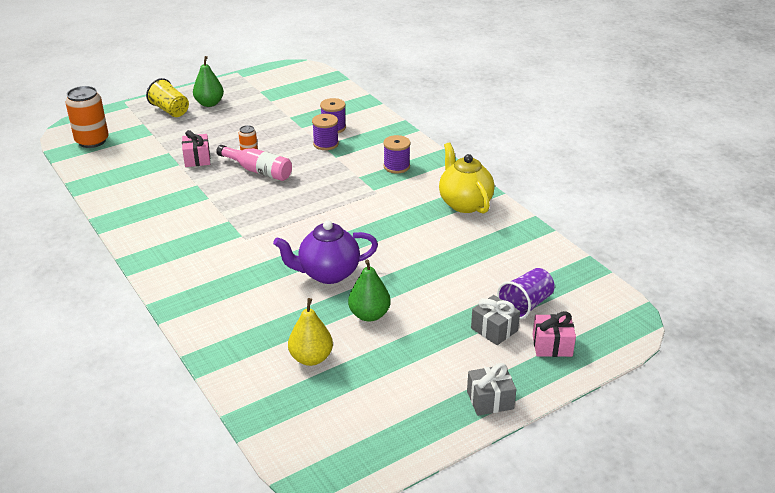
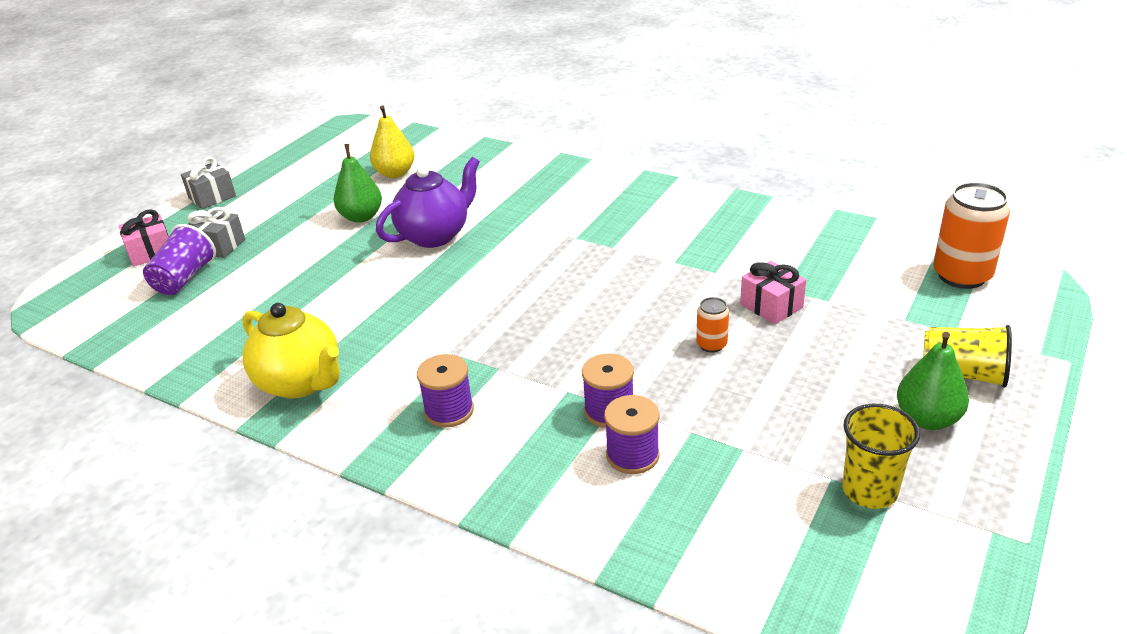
camera: 155 degrees right, 0 degrees up
(258, 171) = (659, 321): pink bottle -> none
(263, 94) = (869, 491): none -> yellow cup

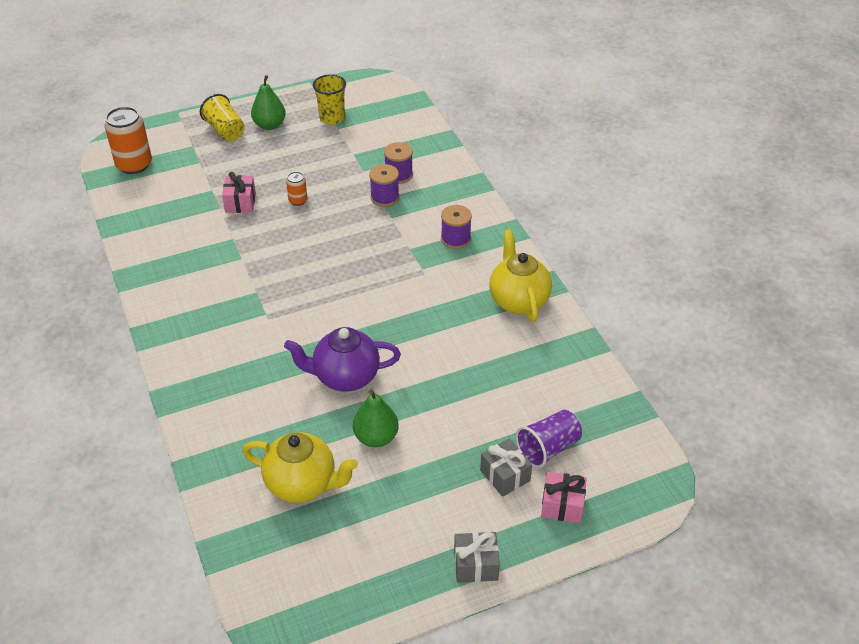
camera: 145 degrees left, 10 degrees up
(395, 173) = (302, 484): yellow pear -> yellow teapot

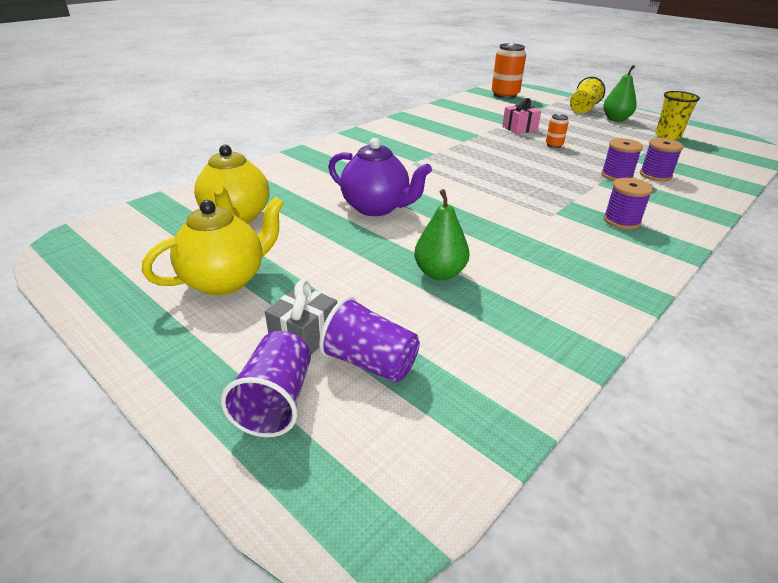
camera: 65 degrees right, 10 degrees down
(345, 377) = (376, 208): purple teapot -> purple teapot turned 150 degrees clockwise
(376, 437) = (312, 239): green pear -> green pear (439, 273)
(476, 565) = (155, 345): grey gift -> none
(518, 300) = (589, 280): yellow teapot -> yellow teapot (225, 280)
(562, 505) = (276, 401): pink gift -> purple cup

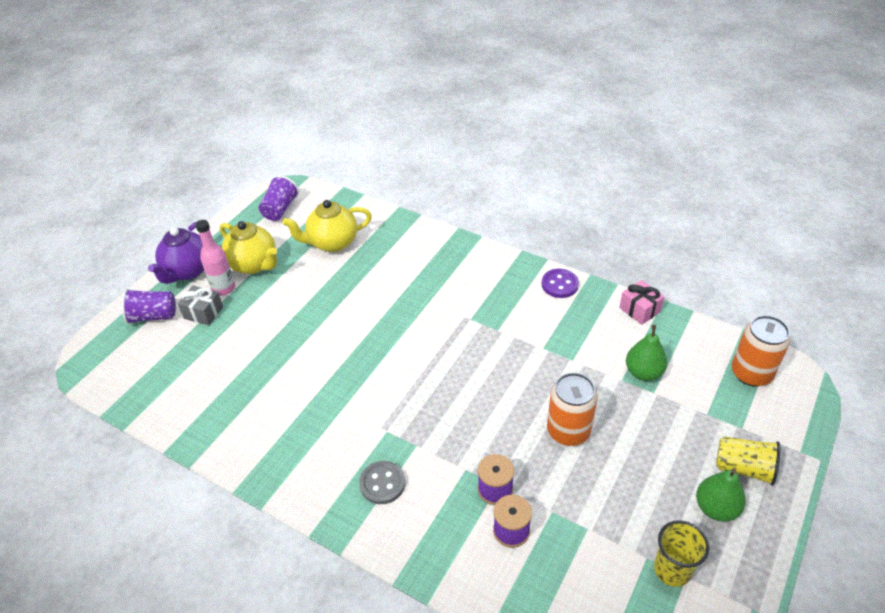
camera: 80 degrees right, 10 degrees up
(259, 312) = (224, 288): none -> pink bottle
(370, 363) = (181, 345): purple cup -> purple cup (280, 209)
(376, 208) = (365, 311): purple teapot -> purple teapot (188, 271)
(391, 126) = (559, 284): none -> purple button
(439, 273) = (274, 362): green pear -> green pear (643, 372)
(519, 128) = (612, 396): pink gift -> pink gift (639, 310)
(554, 145) = (568, 431): orange can -> orange can, size x2.00
(621, 221) = (382, 483): purple spool -> grey button

